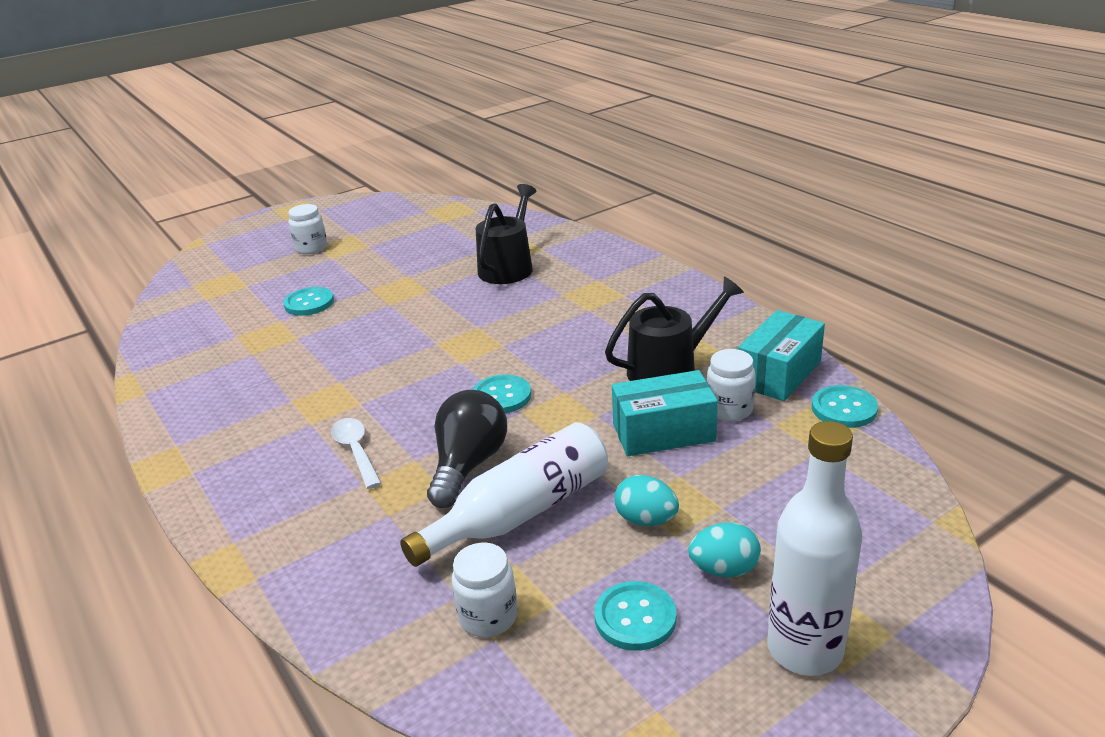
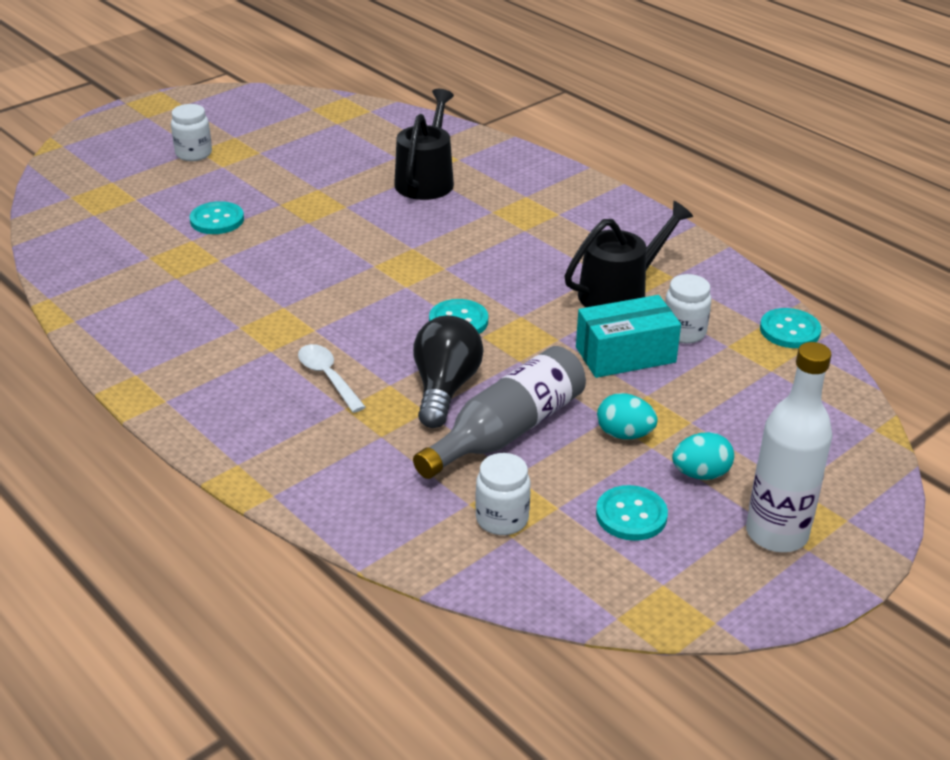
camera: 10 degrees left, 5 degrees up
(520, 512) = (507, 431): white bottle -> grey bottle
(778, 373) = (725, 296): turquoise box -> none

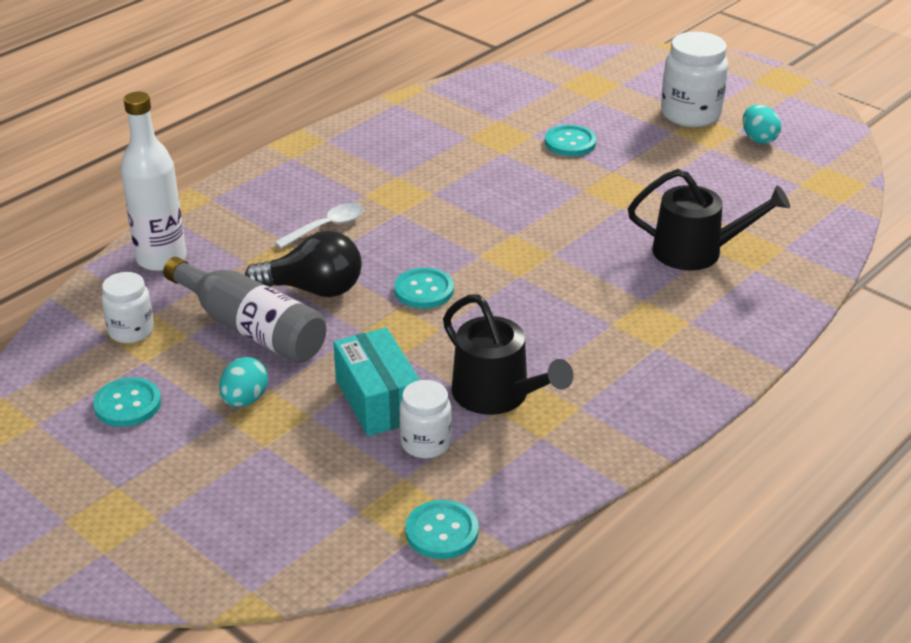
camera: 85 degrees right, 0 degrees up
(193, 154) = (690, 114): white jar -> white jar, size x1.64
(701, 474) = (182, 450): turquoise egg -> turquoise egg (758, 139)
(776, 534) = (90, 499): white bottle -> white bottle (161, 259)

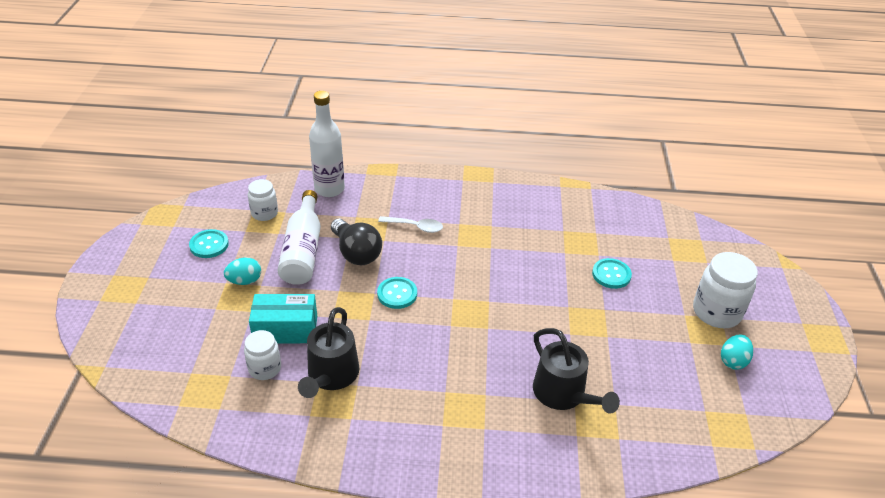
camera: 50 degrees right, 5 degrees up
(251, 328) = (303, 250): grey bottle -> white bottle
(378, 400) = (285, 329): turquoise box -> turquoise box turned 60 degrees clockwise
(442, 531) = (197, 415): turquoise button -> none

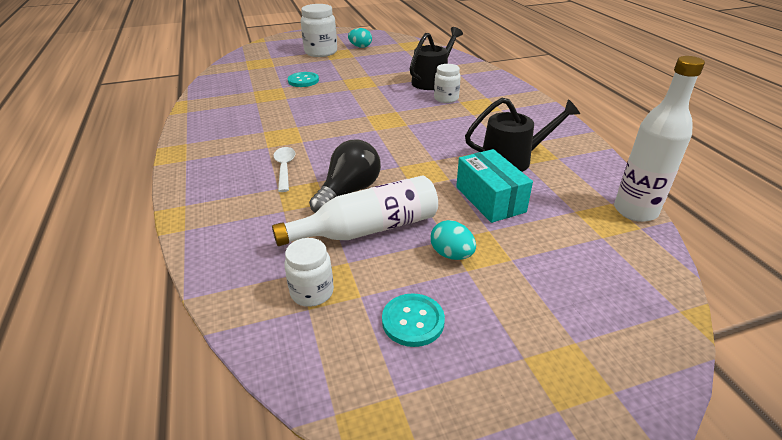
camera: 110 degrees left, 5 degrees down
(265, 368) = (544, 194): white jar -> white jar (446, 98)
(329, 189) = (231, 249): white bottle -> white bottle (635, 211)
(397, 294) = (391, 154): turquoise button -> none

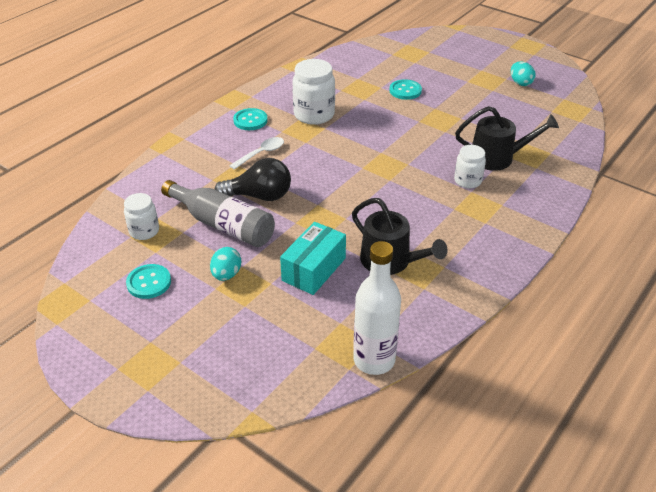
camera: 55 degrees right, 5 degrees up
(223, 156) = (250, 120): none -> turquoise button
(321, 52) = (476, 69): white jar -> white jar (314, 115)
(367, 229) = (223, 225): white bottle -> grey bottle

